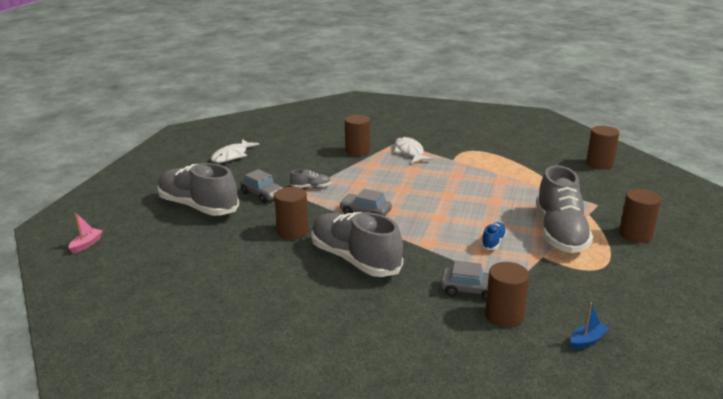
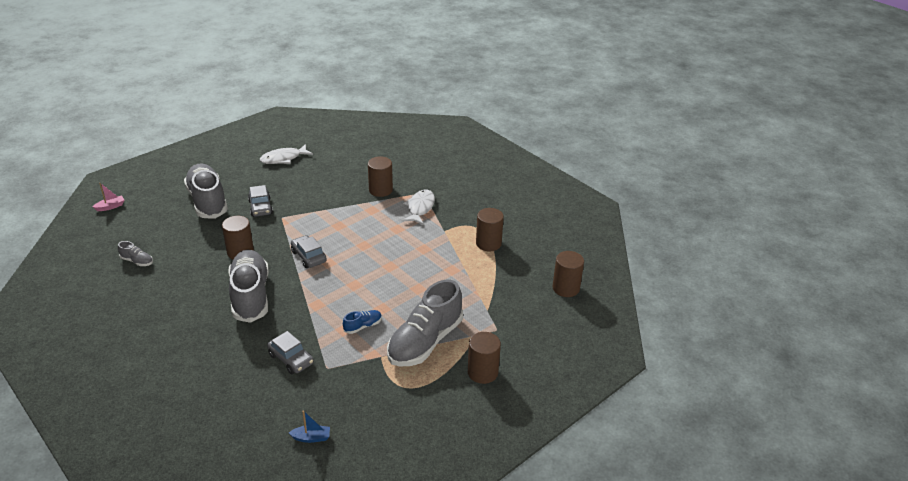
camera: 30 degrees right, 10 degrees up
(311, 187) = (301, 214): grey shoe -> grey shoe (137, 261)
(504, 316) = (285, 390): brown cylinder -> brown cylinder (488, 243)

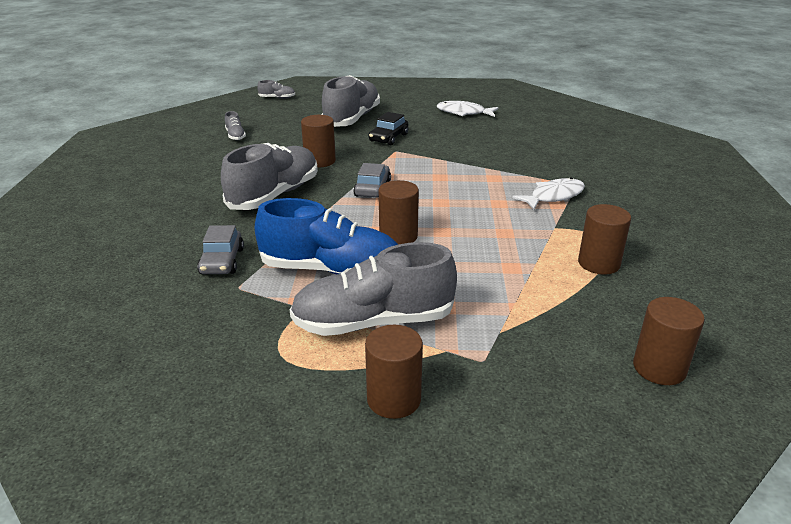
camera: 45 degrees right, 5 degrees down
(110, 207) = (277, 98): pink boat -> grey shoe
(260, 207) = (388, 138): grey car -> black car
(311, 438) = (120, 342): blue boat -> none
(363, 326) = (331, 270): blue shoe -> blue shoe, size x2.40
(380, 190) = (528, 166): brown cylinder -> brown cylinder (398, 236)

